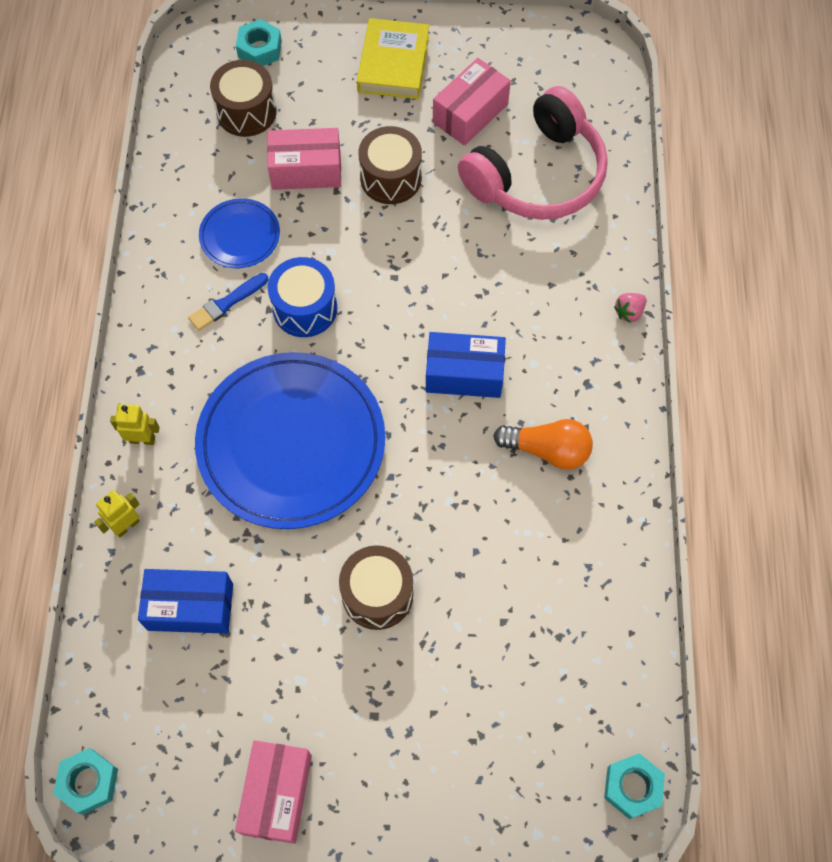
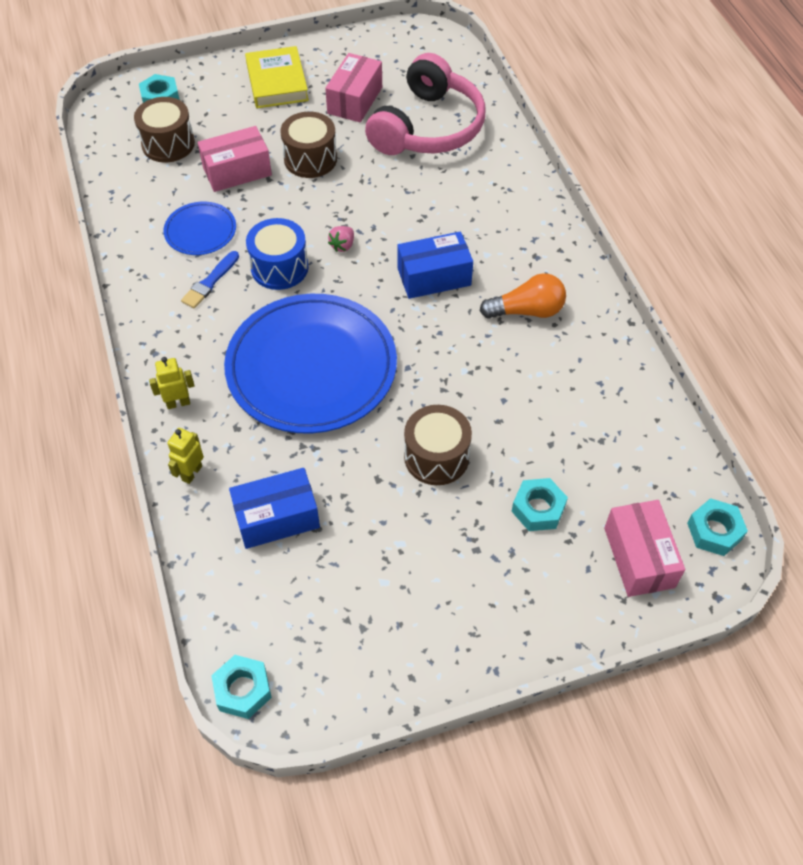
camera: 20 degrees left, 10 degrees down
(277, 794) = (420, 640): pink box -> pink box (639, 557)
(457, 693) = (538, 509): none -> turquoise nut
(629, 312) = (544, 199): pink strawberry -> pink strawberry (342, 245)

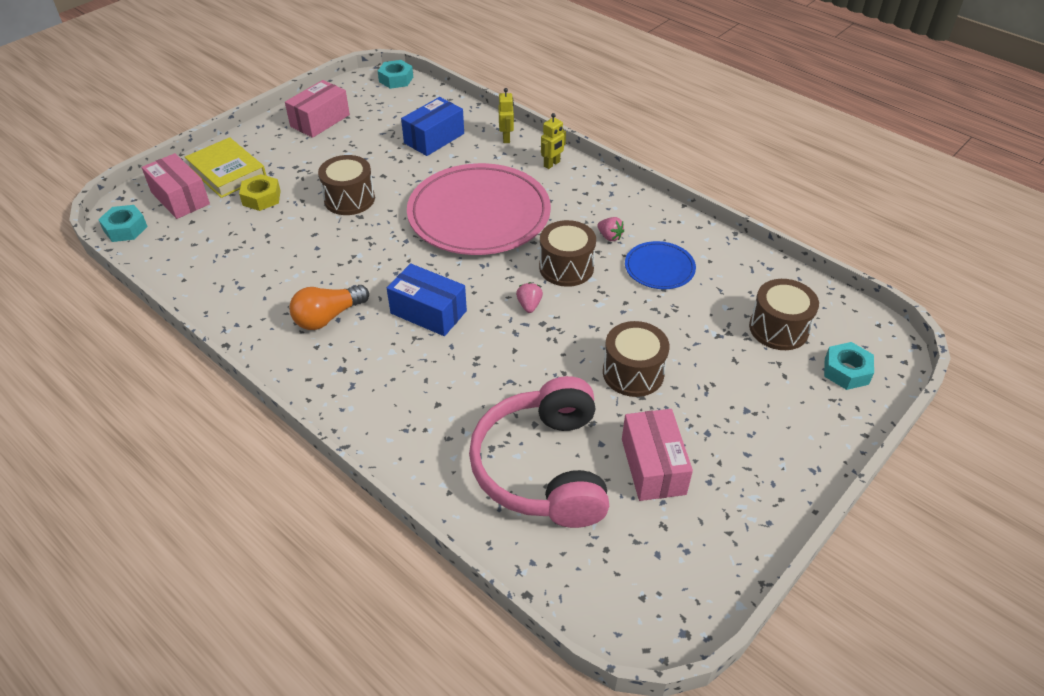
camera: 150 degrees right, 10 degrees down
(210, 282) = (609, 237): blue brush -> pink strawberry
(237, 171) = (687, 330): pink box -> pink box (320, 120)
(277, 82) = (758, 449): yellow book -> yellow book (227, 172)
(279, 267) = (566, 267): blue drum -> brown drum
(311, 367) = (479, 214): blue plate -> pink plate
(434, 277) = (428, 312): blue box -> blue box turned 75 degrees clockwise
(538, 509) = (261, 198): turquoise nut -> yellow nut

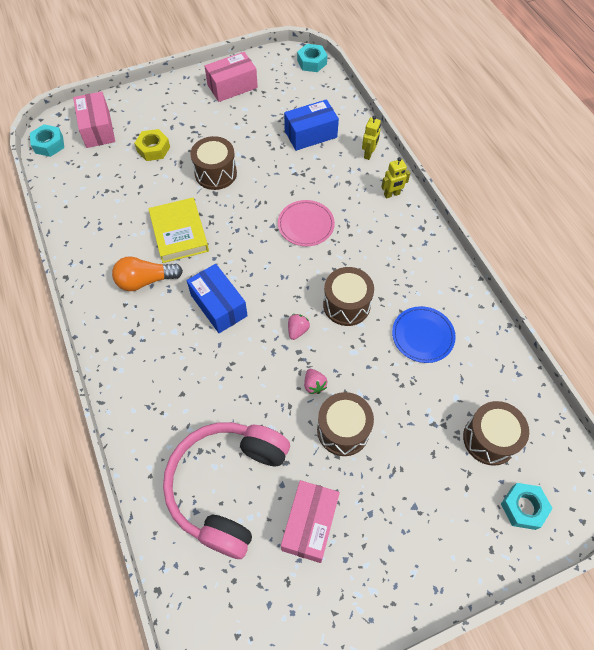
camera: 25 degrees right, 15 degrees up
(227, 172) = (141, 115): yellow book -> yellow book (179, 233)
(479, 214) = (306, 225): pink plate -> pink plate, size x0.46
(609, 237) = (399, 287): pink strawberry -> pink strawberry (314, 385)

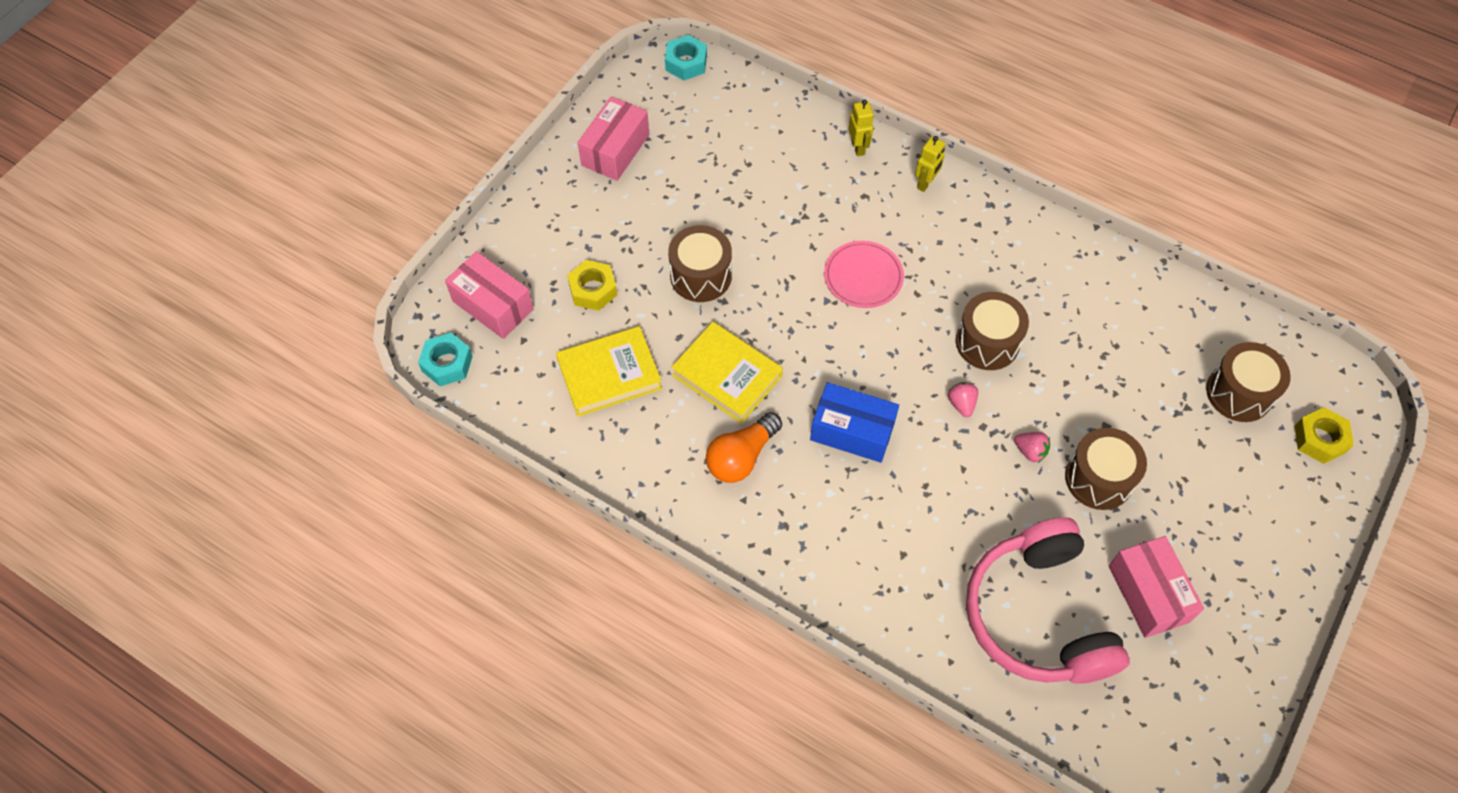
camera: 35 degrees left, 0 degrees up
(120, 196) = (609, 375): none -> yellow book
(310, 134) = (769, 160): blue box -> none
(422, 336) = (1091, 327): blue plate -> none
(523, 507) = (1319, 439): turquoise nut -> yellow nut

